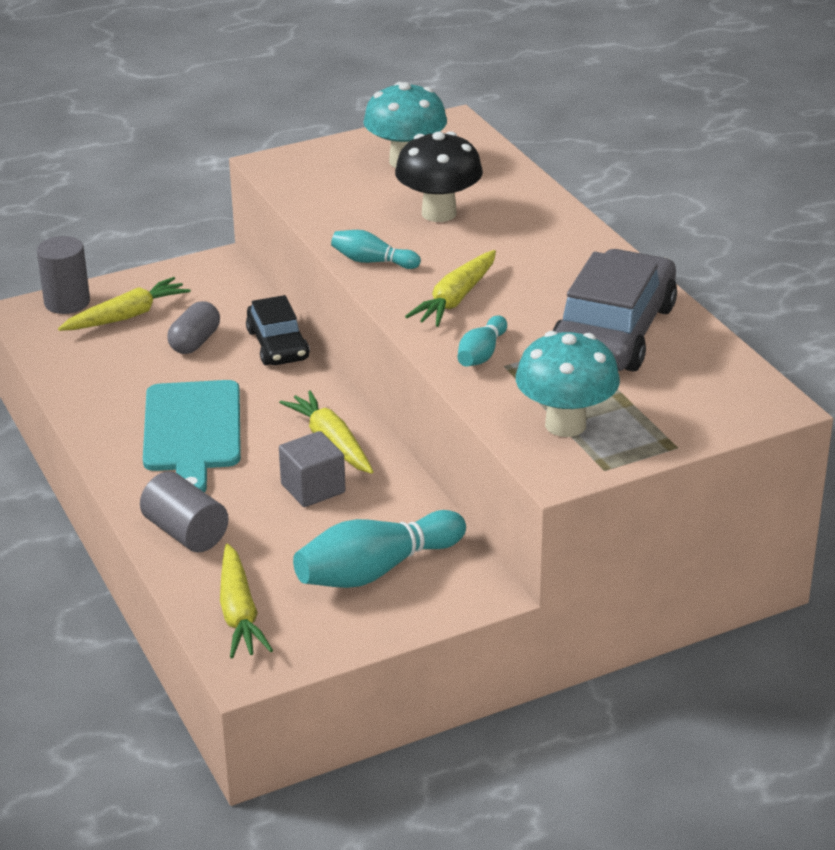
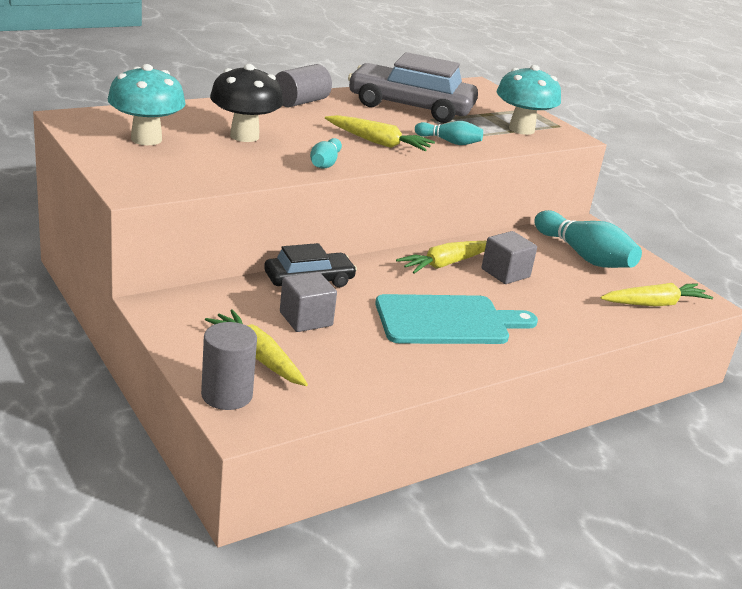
camera: 100 degrees left, 5 degrees down
(186, 533) = (580, 324): grey cylinder -> grey cylinder (301, 102)
(195, 342) = (306, 319): grey capsule -> grey cube

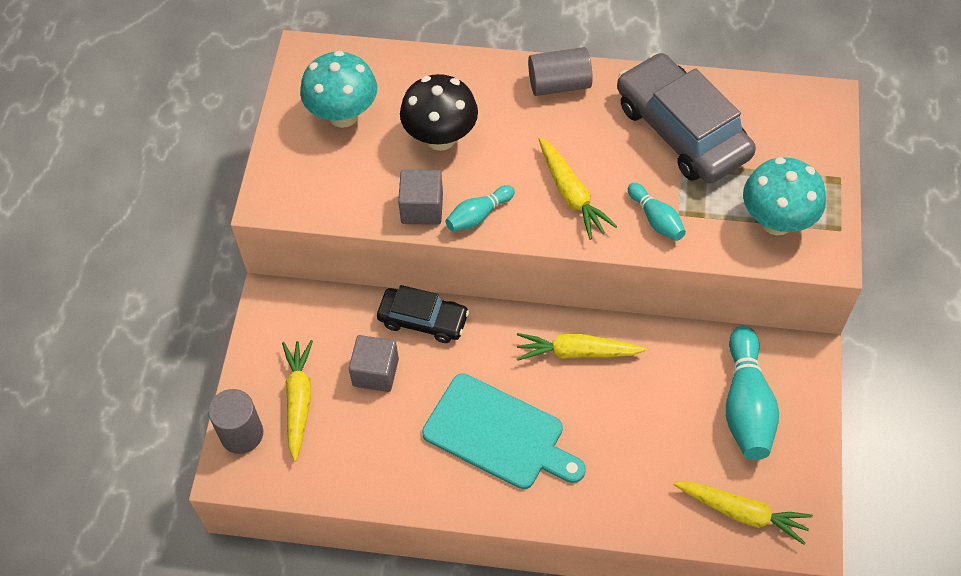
camera: 45 degrees right, 30 degrees up
(505, 273) = (626, 393): grey cube -> grey cube (422, 208)

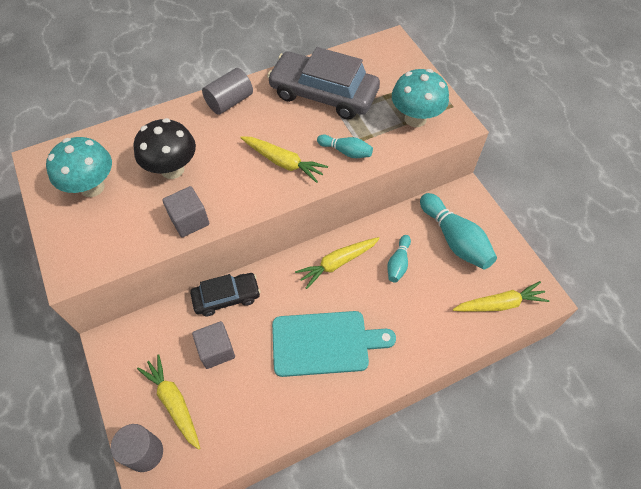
camera: 35 degrees left, 0 degrees up
(478, 215) = (232, 205): turquoise bowling pin -> turquoise bowling pin (398, 263)

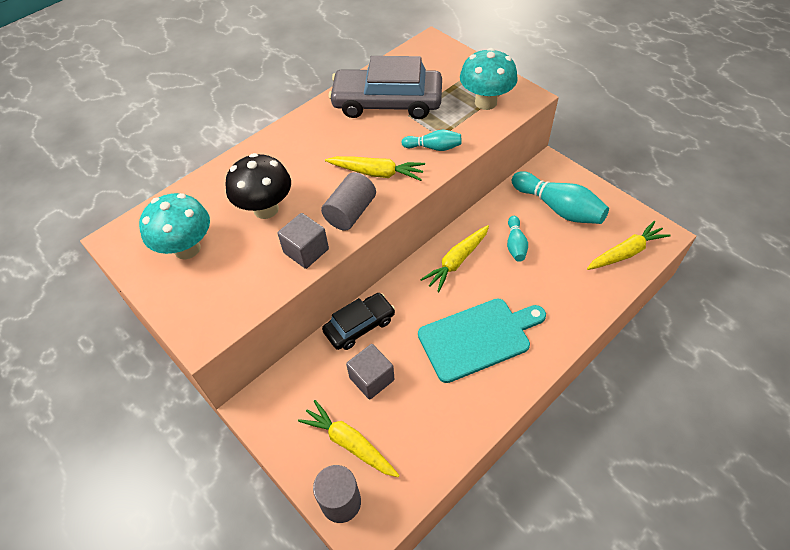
camera: 15 degrees left, 5 degrees down
(229, 101) = (296, 132): grey cylinder -> grey cylinder (350, 212)

